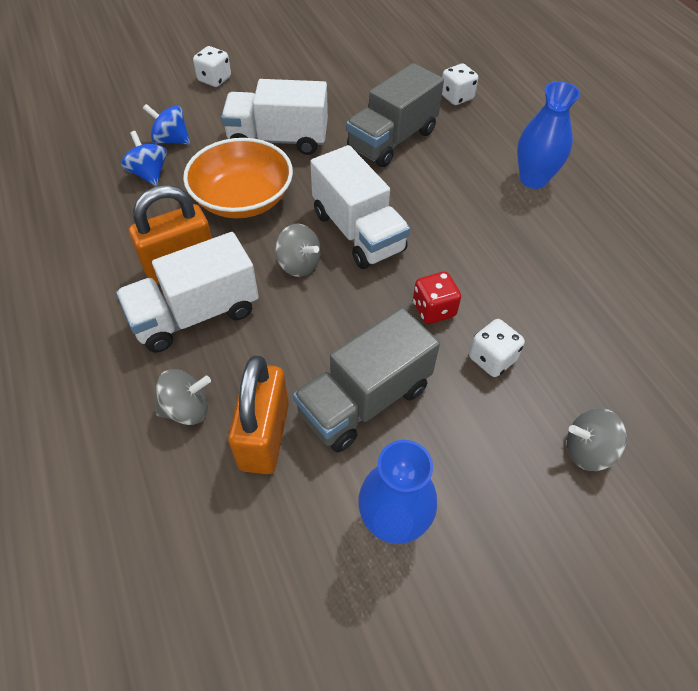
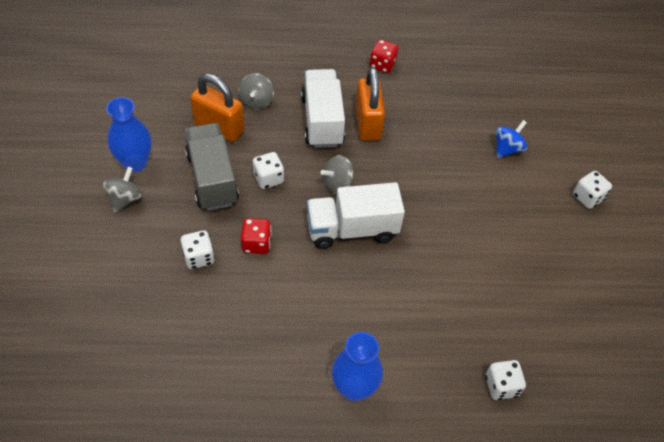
camera: 110 degrees right, 0 degrees up
(54, 283) = (382, 65): none -> red dice
(149, 174) = (470, 128): blue spinning top -> none
(242, 199) = (419, 172): orange bowl -> none
(278, 140) = (483, 216): white truck -> none
(328, 336) = (268, 178): none -> white dice
(392, 140) = (453, 298): grey truck -> none
(587, 450) = (107, 273): grey spinning top -> grey spinning top (125, 199)

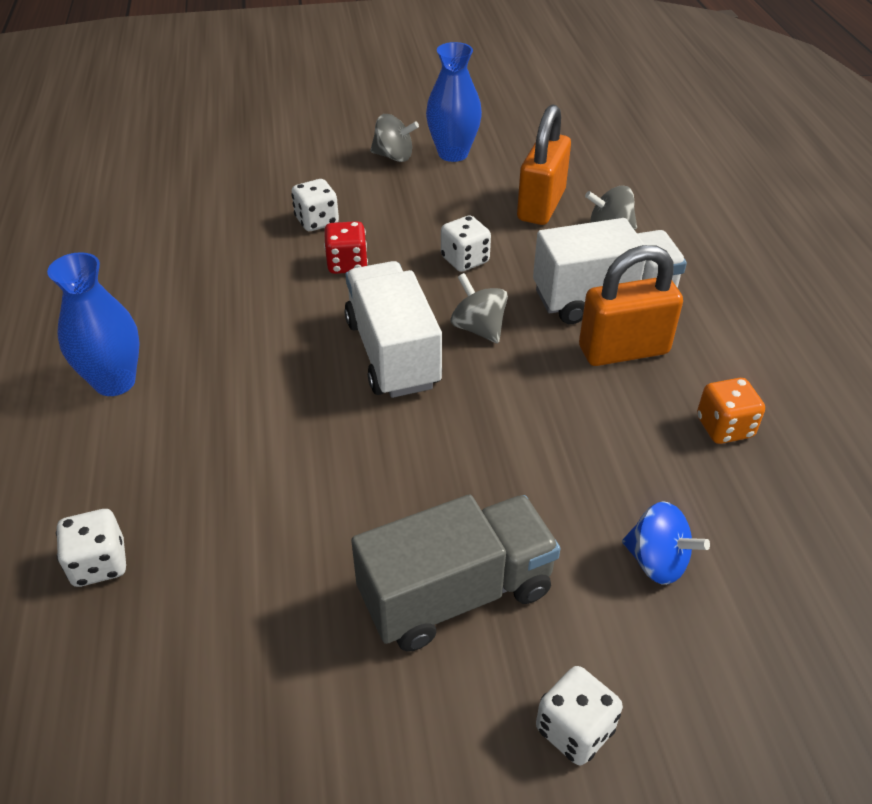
camera: 85 degrees right, 10 degrees down
(212, 179) = (447, 213): grey truck -> grey truck (456, 593)
(382, 65) = (779, 356): red dice -> none
(429, 101) = (724, 427): none -> orange dice

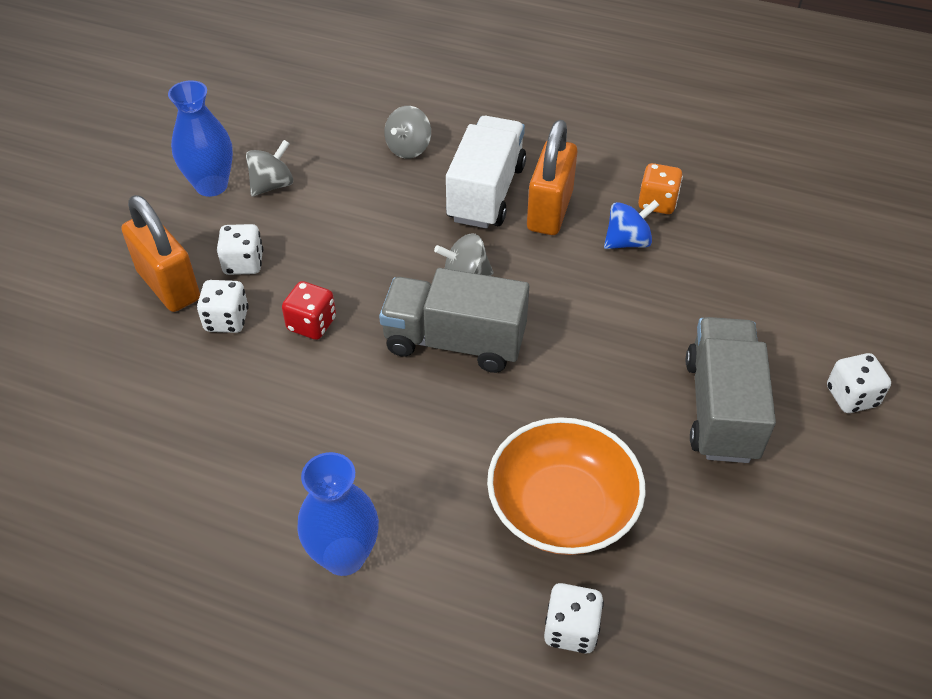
camera: 60 degrees left, 5 degrees up
(240, 504) = (562, 507): none -> orange bowl
(393, 353) = (454, 342): white truck -> grey truck
(394, 156) = (174, 225): grey spinning top -> grey spinning top (272, 185)
(465, 260) = (373, 247): white dice -> white dice (243, 263)
(541, 206) = (341, 169): orange padlock -> orange padlock (169, 285)
(657, 561) = (748, 295): blue spinning top -> blue spinning top (627, 242)

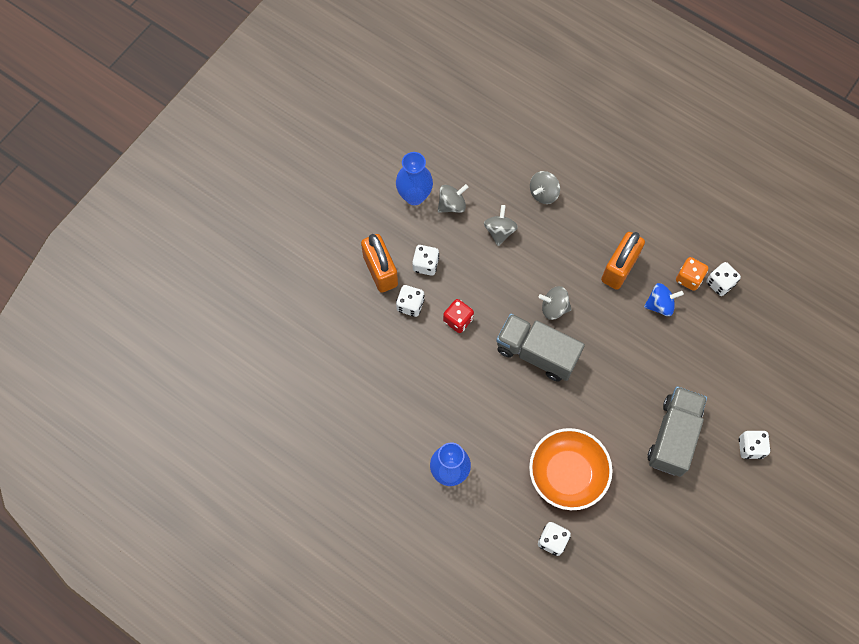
camera: 15 degrees right, 20 degrees up
(353, 202) = (499, 231): none -> grey spinning top
(486, 193) = (583, 243): white truck -> none
(704, 200) = (720, 283): none -> white dice

